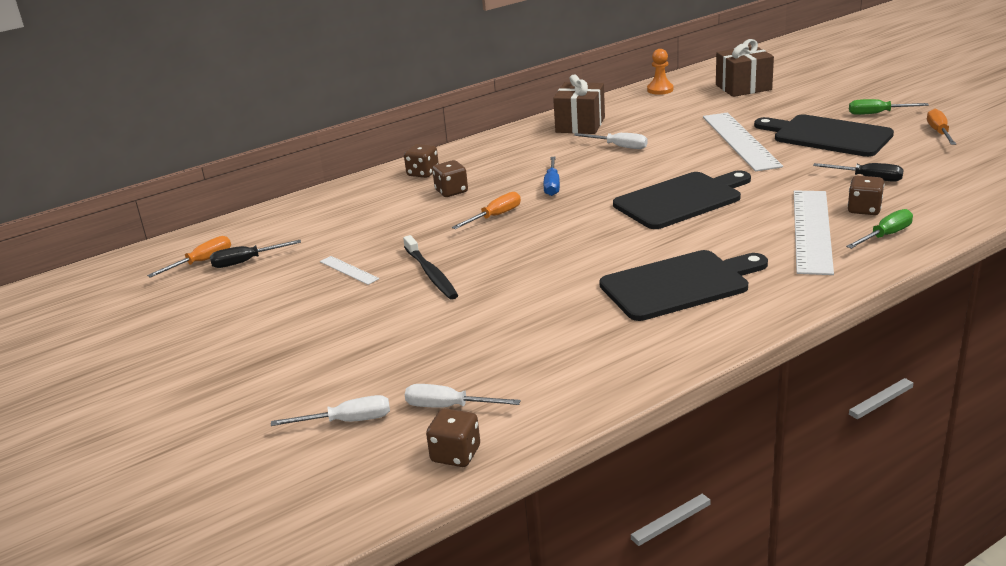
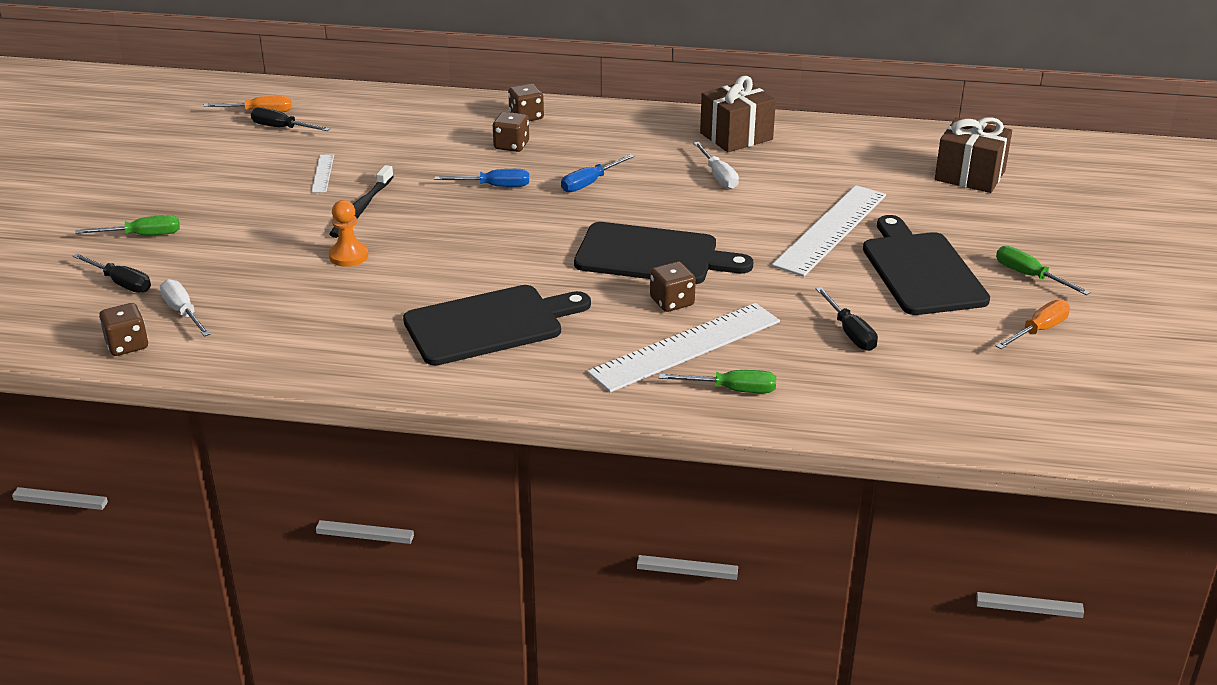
camera: 40 degrees right, 5 degrees up
(288, 383) = (142, 235): none -> green screwdriver
(347, 421) = (121, 283): white screwdriver -> black screwdriver
(495, 216) = (494, 186): orange screwdriver -> blue screwdriver
(660, 90) = (886, 136): orange pawn -> orange pawn (348, 256)
(680, 284) = (490, 324): black cutting board -> black cutting board turned 45 degrees counterclockwise
(864, 209) = (774, 357): brown dice -> brown dice (672, 302)

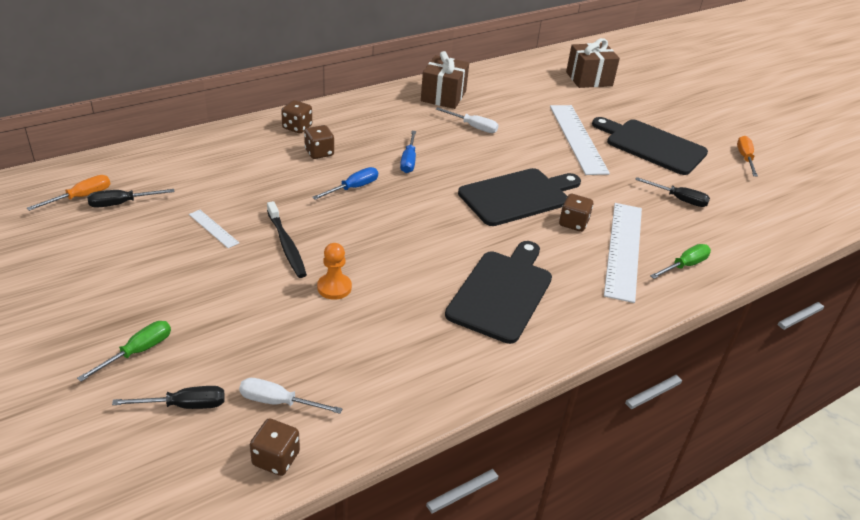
camera: 45 degrees left, 5 degrees up
(1029, 276) = (697, 128): green screwdriver -> none

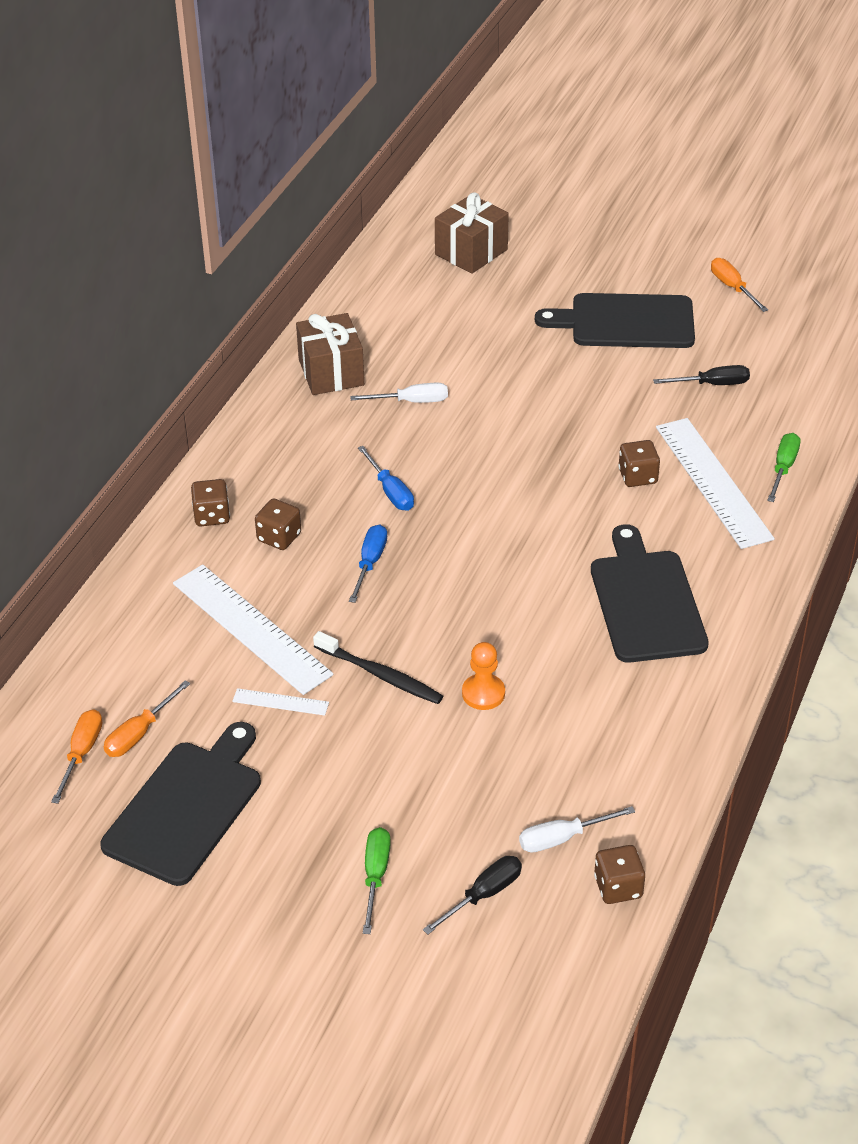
camera: 30 degrees left, 5 degrees up
(122, 203) = (139, 733): black screwdriver -> orange screwdriver
(518, 196) = (552, 473): black cutting board -> black cutting board (187, 807)
(578, 138) = (540, 355): white ruler -> white ruler (251, 628)

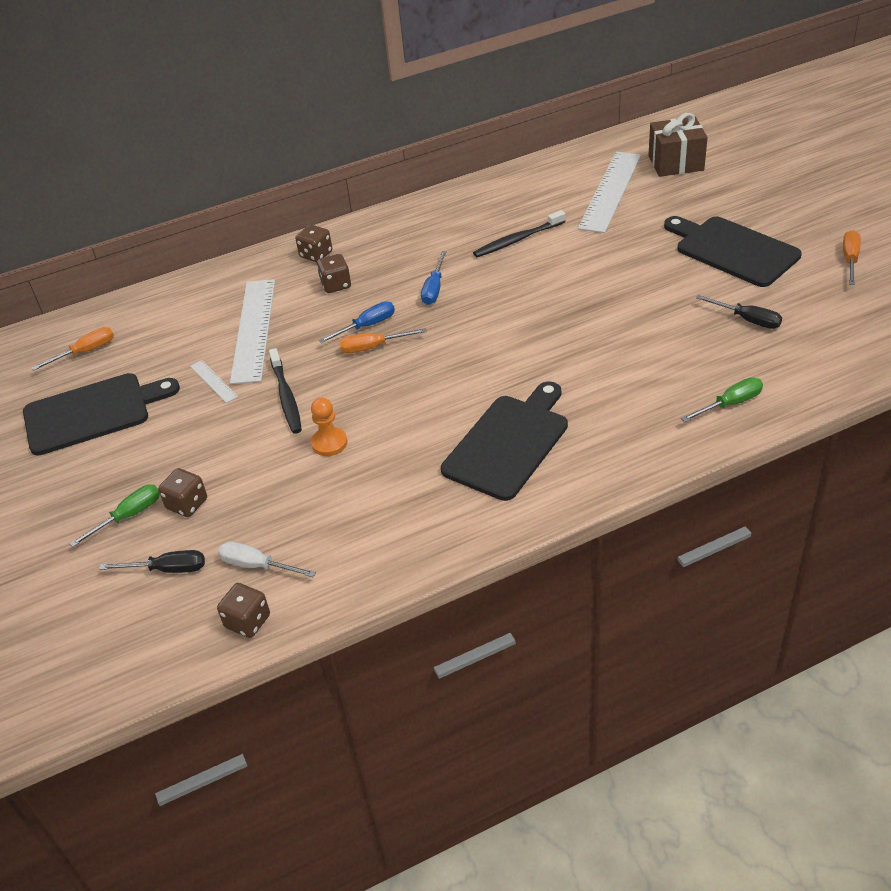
camera: 45 degrees right, 0 degrees up
(139, 733) = (125, 357): orange screwdriver -> orange screwdriver (373, 347)
(331, 372) = (490, 201): brown gift -> none
(411, 401) = (517, 240): white screwdriver -> black toothbrush
(637, 476) = (610, 357): brown dice -> brown dice (187, 504)
(713, 482) = (661, 387): white ruler -> white ruler (610, 191)

